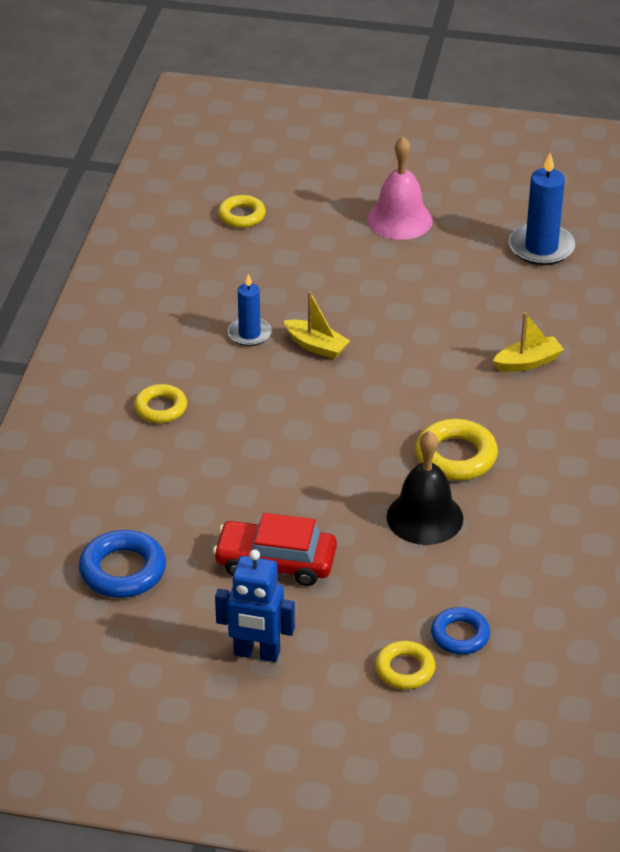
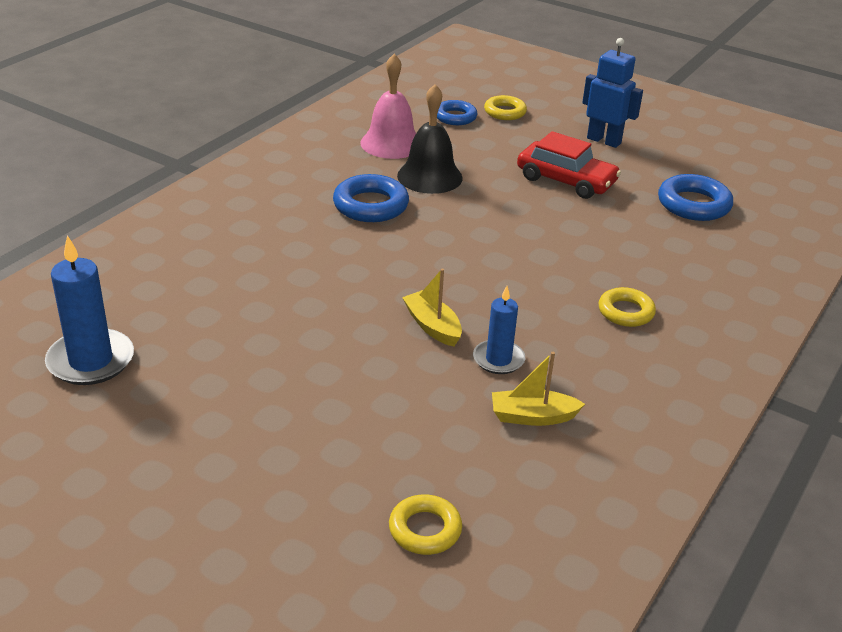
camera: 160 degrees left, 5 degrees down
(400, 219) = (217, 452): pink bell -> pink bell (391, 143)
(456, 456) = (371, 205): yellow ring -> blue ring
(528, 362) = (236, 254): yellow boat -> yellow boat (532, 416)

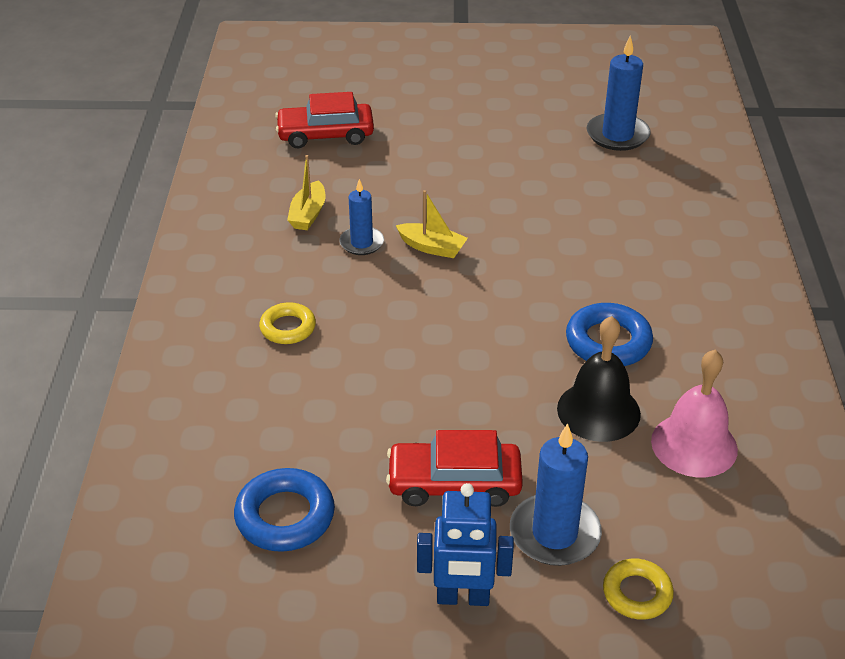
camera: 150 degrees right, 5 degrees up
(425, 529) = (325, 135): yellow ring -> red car
(455, 117) = (683, 542): blue ring -> none
(525, 143) = (554, 533): none -> blue candle
(532, 416) = (308, 214): yellow boat -> yellow boat turned 135 degrees clockwise

